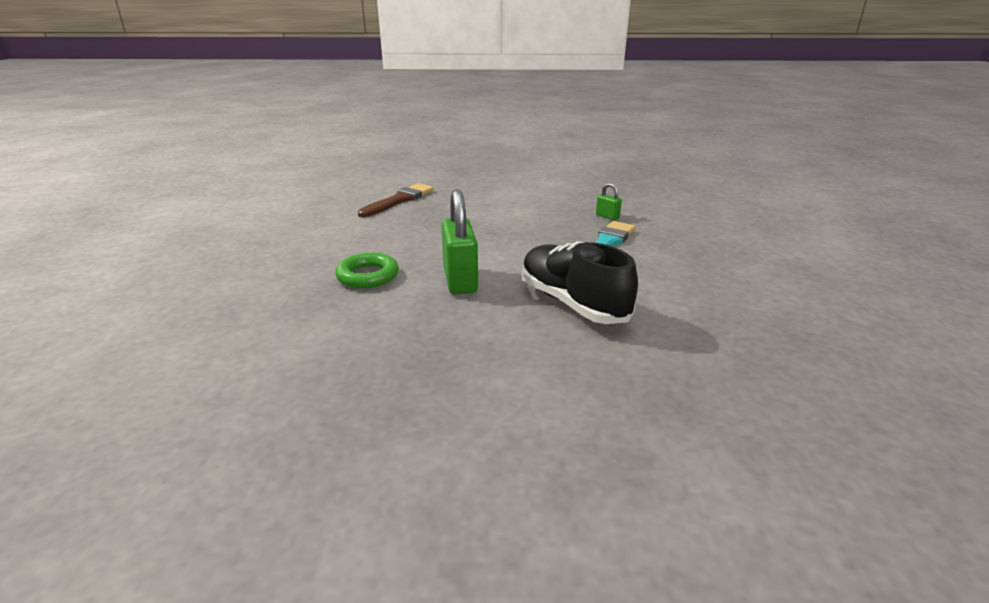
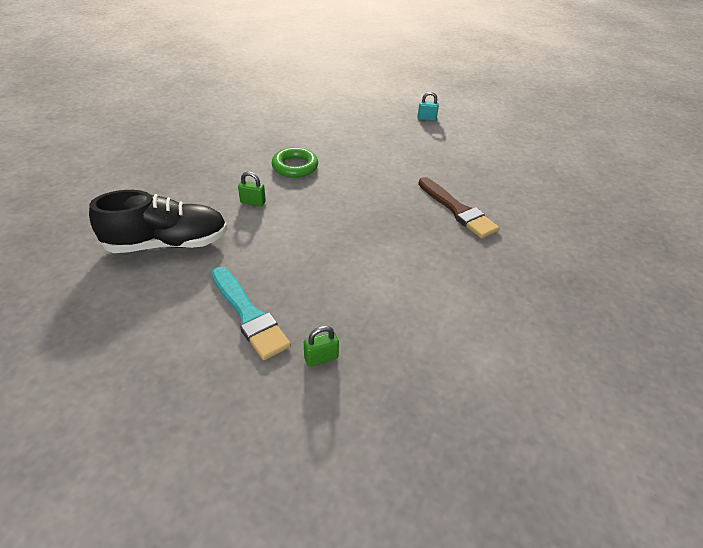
camera: 110 degrees right, 15 degrees up
(209, 229) = (426, 118): none -> turquoise padlock
(460, 280) = (253, 202): green padlock -> green padlock, size x0.47

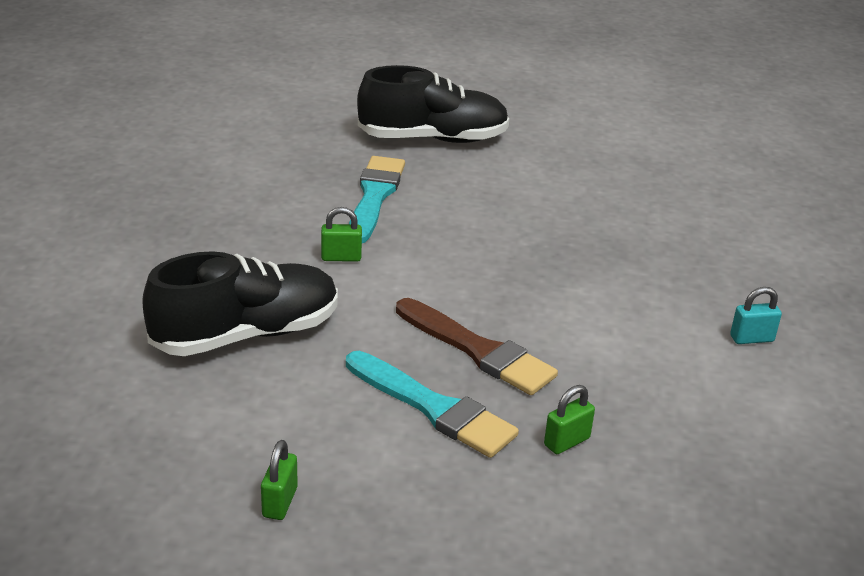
camera: 15 degrees left, 10 degrees down
(114, 365) = (280, 502): none -> green padlock
(295, 166) = (374, 197): green ring -> turquoise brush
(350, 135) = (433, 139): none -> black shoe
(426, 118) = (537, 98): turquoise padlock -> turquoise padlock (751, 338)
(457, 210) = (651, 225): brown brush -> brown brush (477, 350)

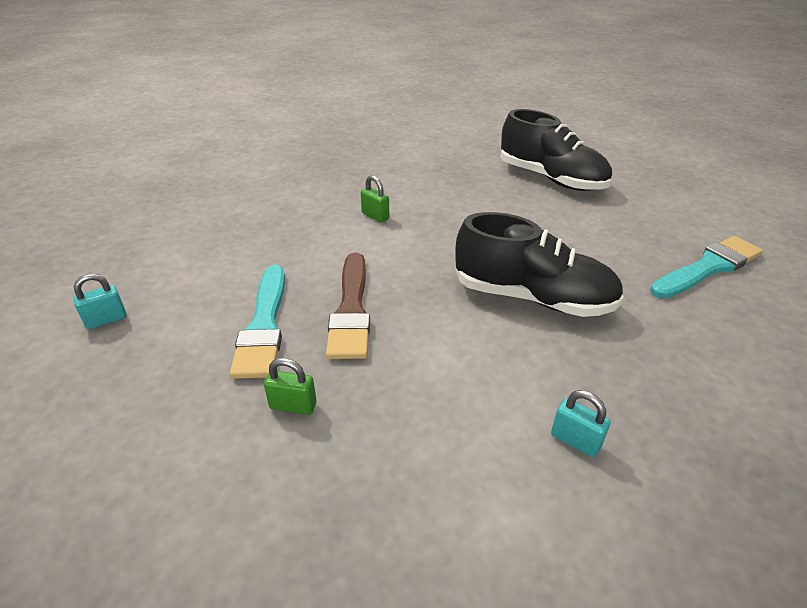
camera: 50 degrees right, 5 degrees up
(246, 334) = (257, 229): black shoe -> black shoe (533, 298)
(280, 502) = (106, 320): green padlock -> turquoise padlock
(374, 197) = (454, 194): turquoise brush -> turquoise brush (708, 268)

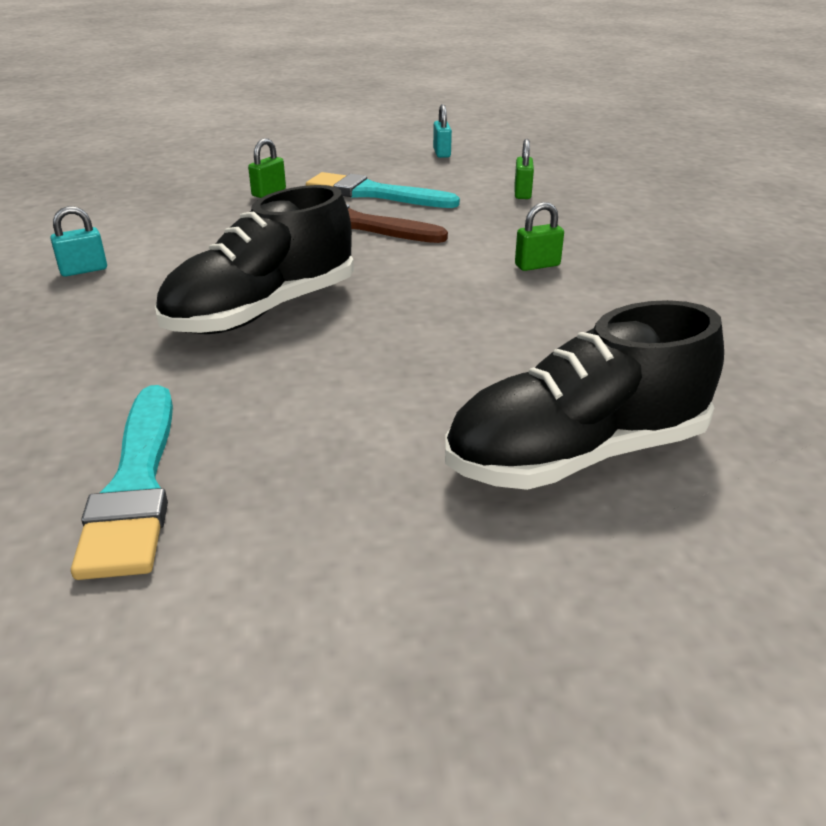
camera: 115 degrees right, 5 degrees down
(231, 246) = (522, 193): none -> green padlock

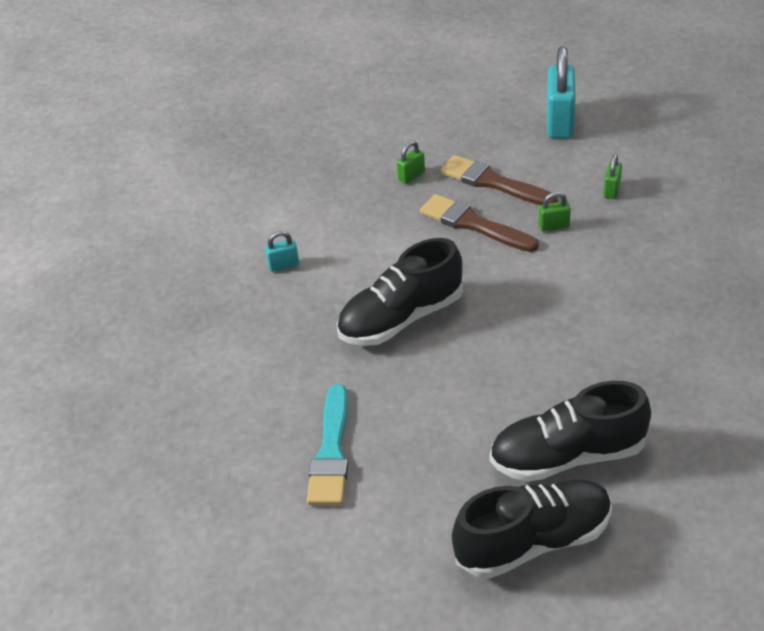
camera: 15 degrees right, 10 degrees up
(375, 194) = (493, 183): turquoise brush -> brown brush
(441, 153) = (560, 123): turquoise padlock -> turquoise padlock, size x2.12
(537, 265) = (596, 285): green padlock -> green padlock (554, 226)
(567, 601) = (533, 542): none -> black shoe

